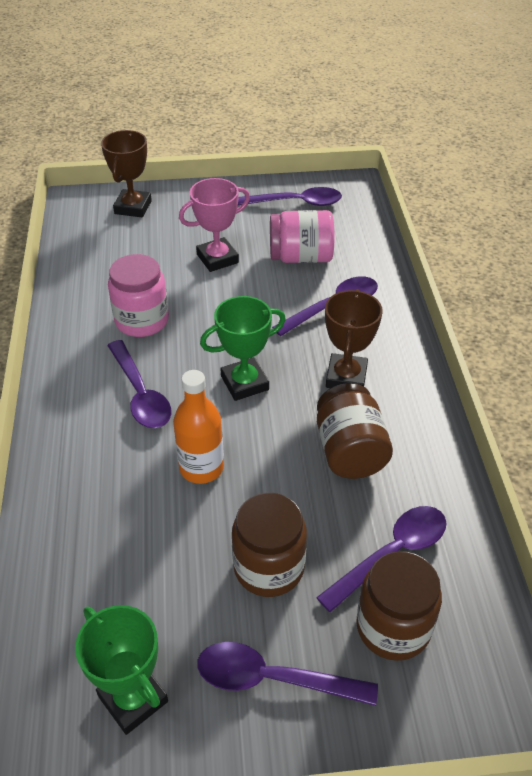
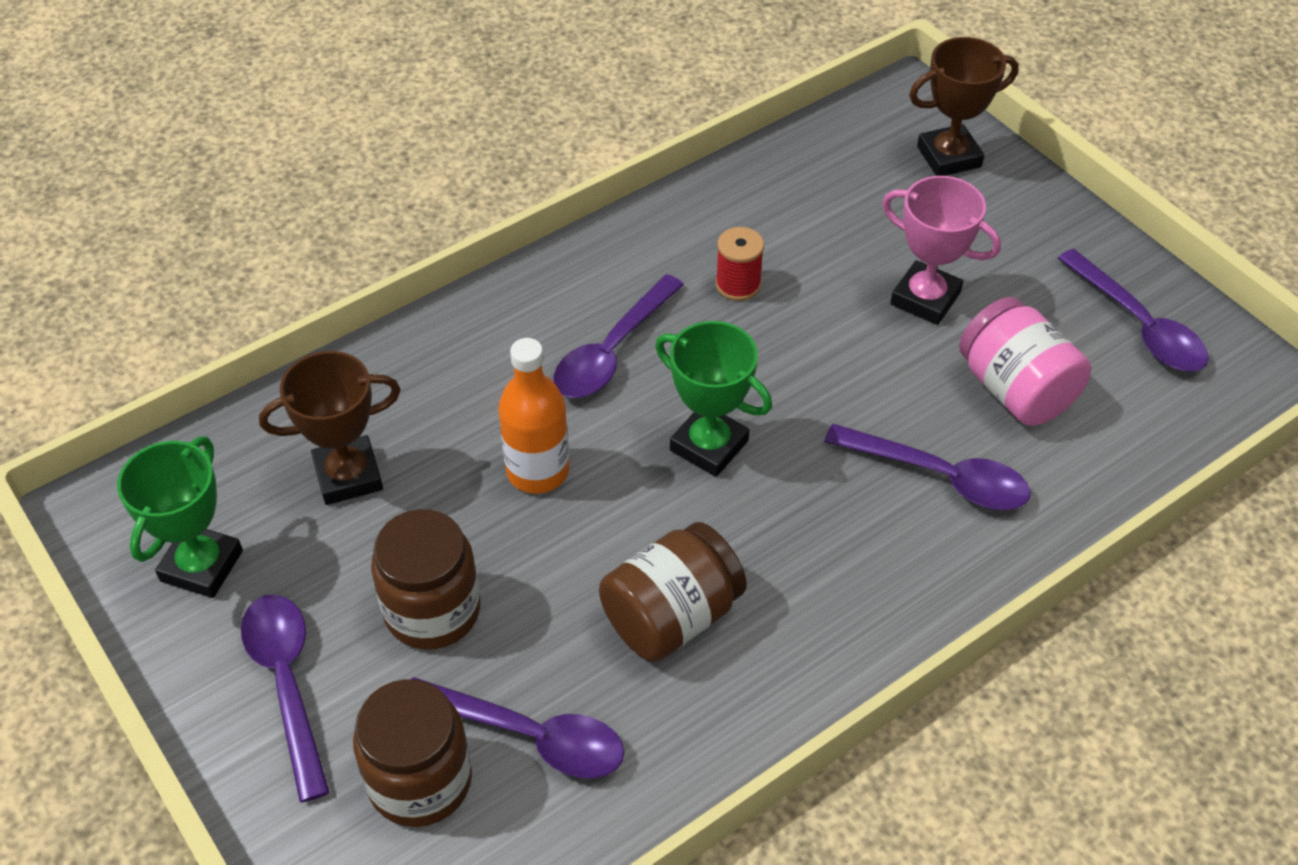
camera: 60 degrees right, 5 degrees up
(142, 320) = (738, 285): pink jar -> red spool
(346, 377) = (806, 554): brown trophy -> brown trophy (348, 475)

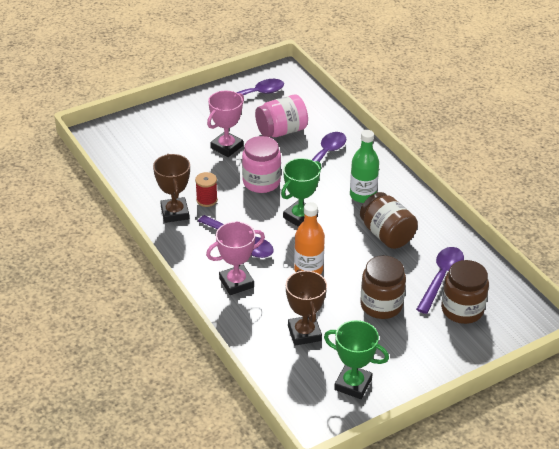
camera: 85 degrees left, 10 degrees down
(287, 684) = (417, 351): purple spoon -> none
(491, 355) = (236, 283): none -> pink trophy
(808, 562) = (362, 195): none -> green bottle
(816, 368) = (261, 182): none -> pink jar
(949, 157) = (139, 128): brown trophy -> brown trophy (175, 213)

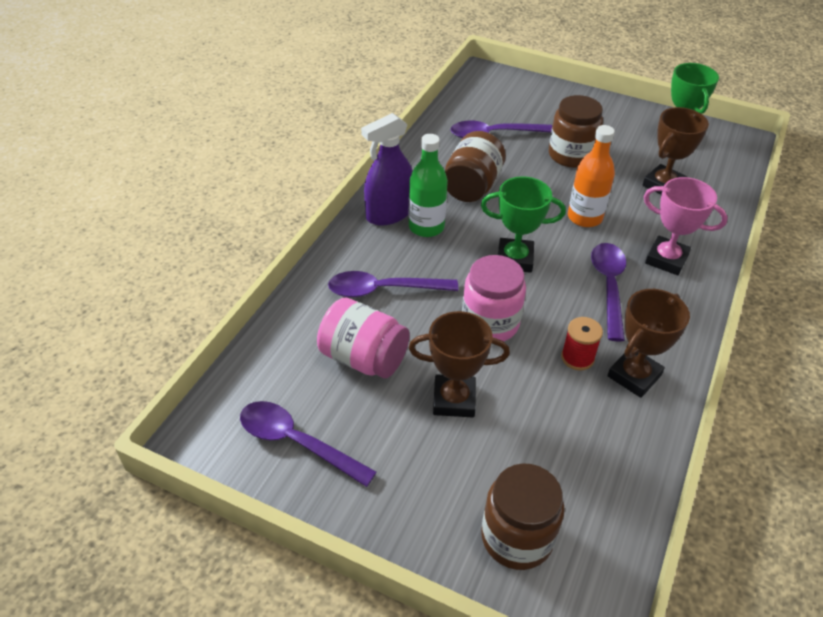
camera: 125 degrees left, 5 degrees up
(226, 147) = (454, 400): pink trophy -> brown trophy
(389, 186) = (389, 214): none -> purple spray bottle
(462, 309) = (519, 112): brown jar -> brown jar (517, 537)

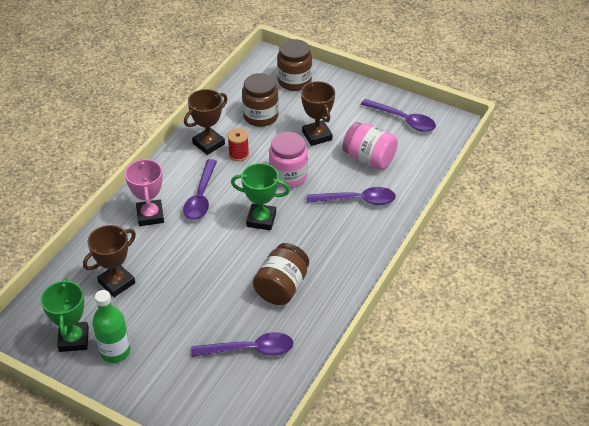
camera: 175 degrees left, 0 degrees up
(389, 214) = (353, 261): purple spray bottle -> none
(426, 227) = (324, 248): green bottle -> green bottle (115, 351)
(454, 400) = (317, 136): brown trophy -> brown trophy turned 60 degrees clockwise
(571, 155) = (184, 320): brown jar -> brown jar (260, 116)
(584, 217) = (196, 253): orange bottle -> none
(666, 259) = (150, 215): pink trophy -> pink trophy turned 45 degrees clockwise

